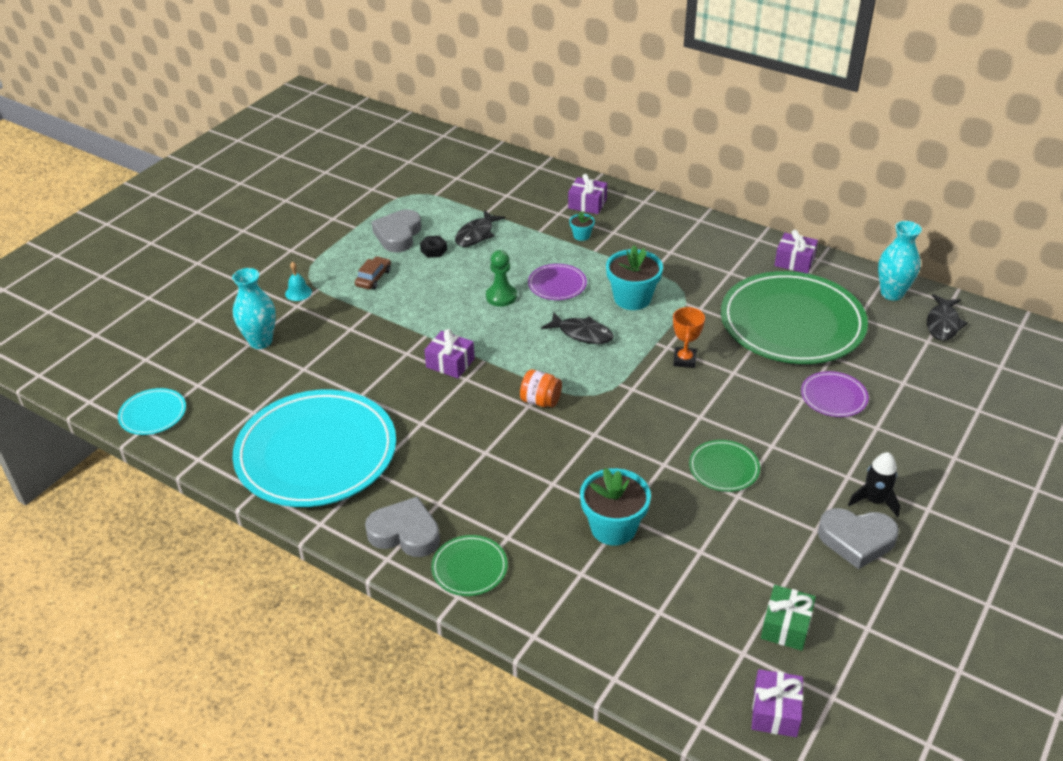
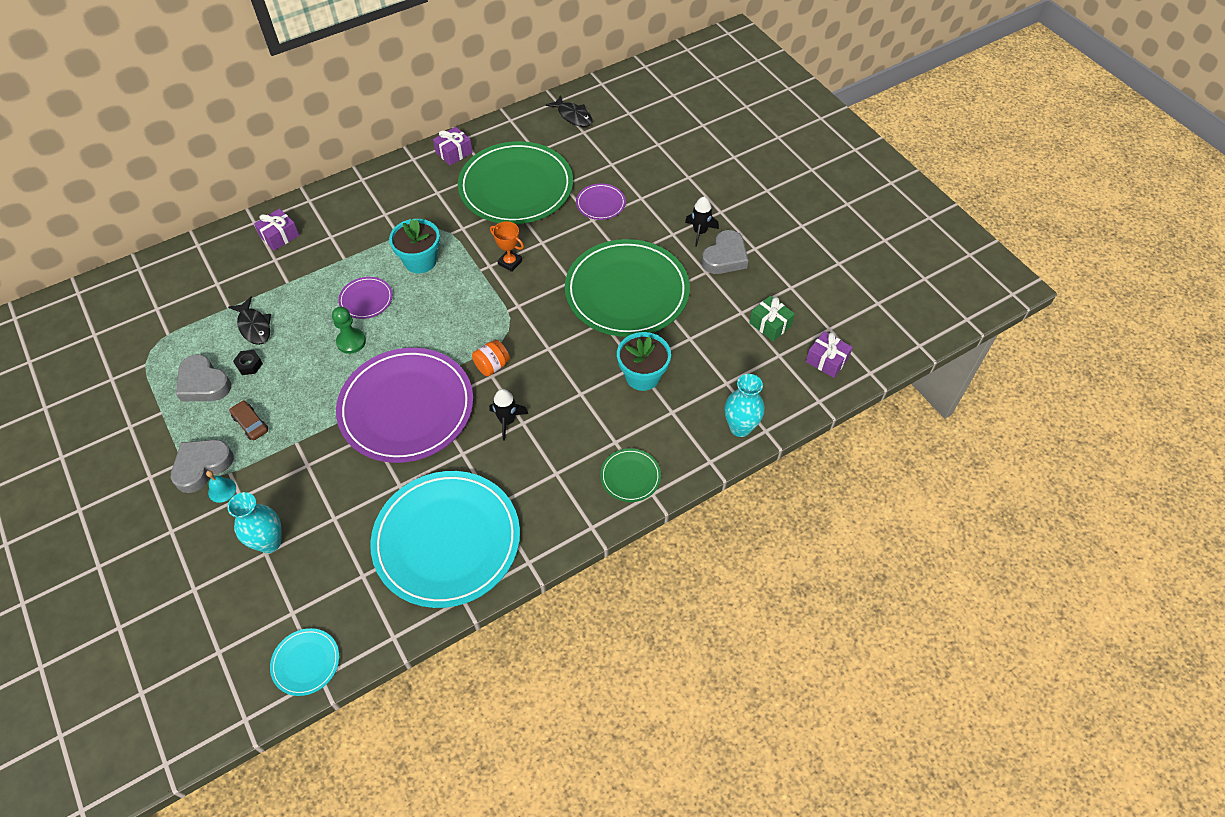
camera: 65 degrees left, 15 degrees up
(405, 533) = (573, 506): grey heart -> grey heart (202, 466)
(450, 363) = (406, 408): purple gift -> purple plate
(480, 439) = (507, 421): none -> black rocket
(581, 235) = (318, 258): turquoise flower pot -> none
(582, 333) = (436, 309): black fish -> none
(724, 468) = (627, 291): green plate -> green plate, size x2.34
(892, 293) = (526, 123): turquoise vase -> turquoise vase (740, 427)

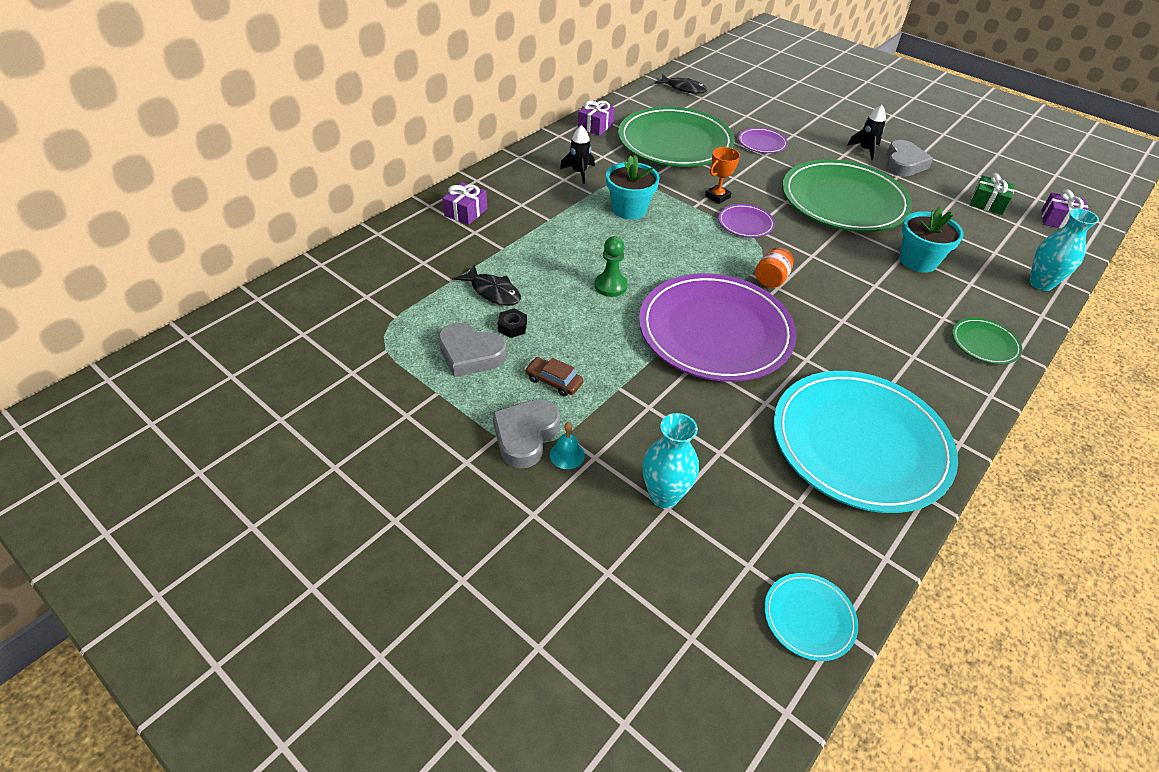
camera: 20 degrees left, 10 degrees down
(366, 299) = (598, 248): purple plate -> purple plate (745, 223)
(507, 421) = (826, 322): black rocket -> black rocket (579, 172)
(510, 262) = (717, 197): orange trophy -> orange trophy turned 60 degrees counterclockwise

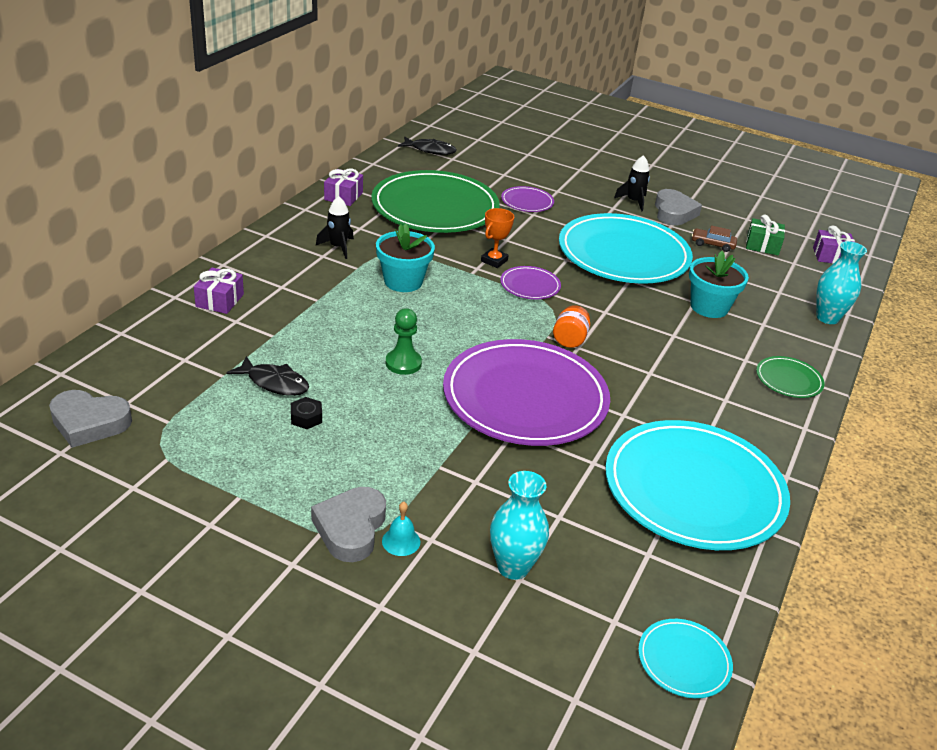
camera: 15 degrees left, 10 degrees down
(470, 354) = (266, 451): grey heart -> grey heart (89, 423)
(554, 381) = (367, 468): brown car -> brown car (712, 244)
(843, 201) = (623, 254): green plate -> turquoise plate

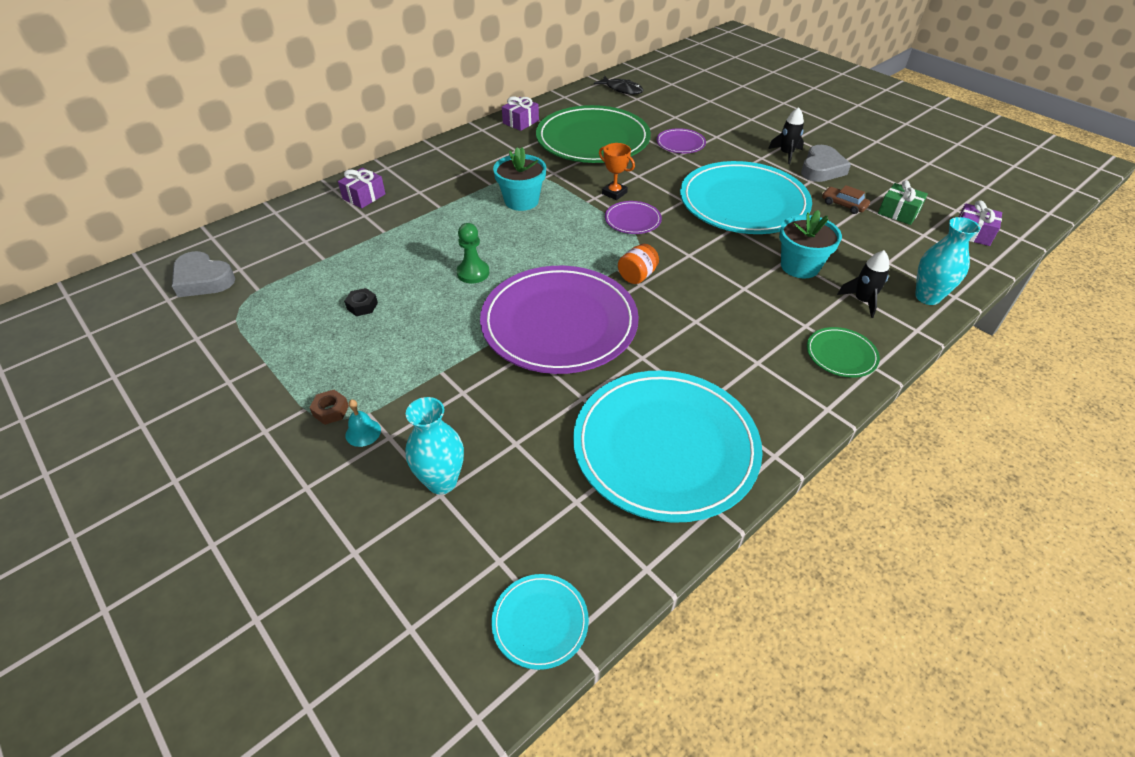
camera: 25 degrees right, 10 degrees up
(274, 383) = (358, 272): black fish -> none
(338, 247) = (487, 164): black rocket -> black rocket (862, 301)
(351, 528) = (331, 411): grey heart -> brown nut
(494, 261) = (614, 193): orange trophy -> orange trophy turned 75 degrees clockwise

